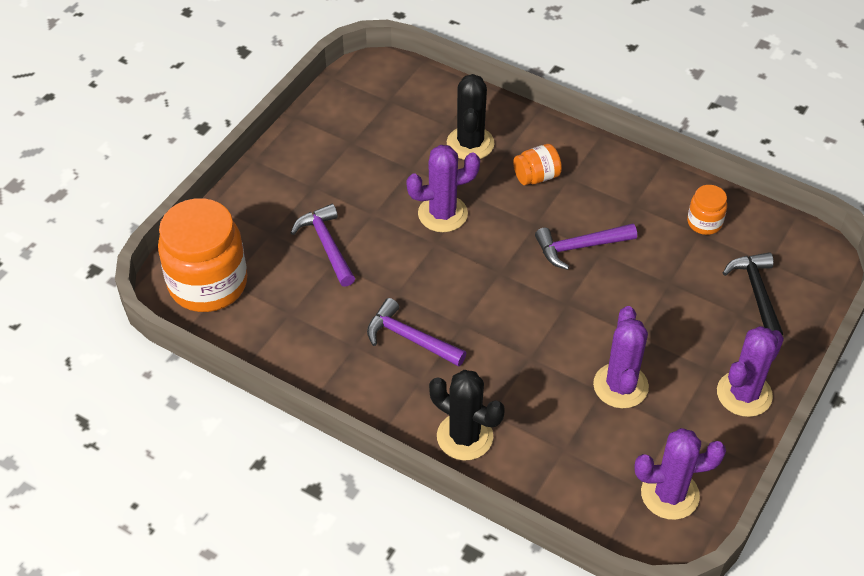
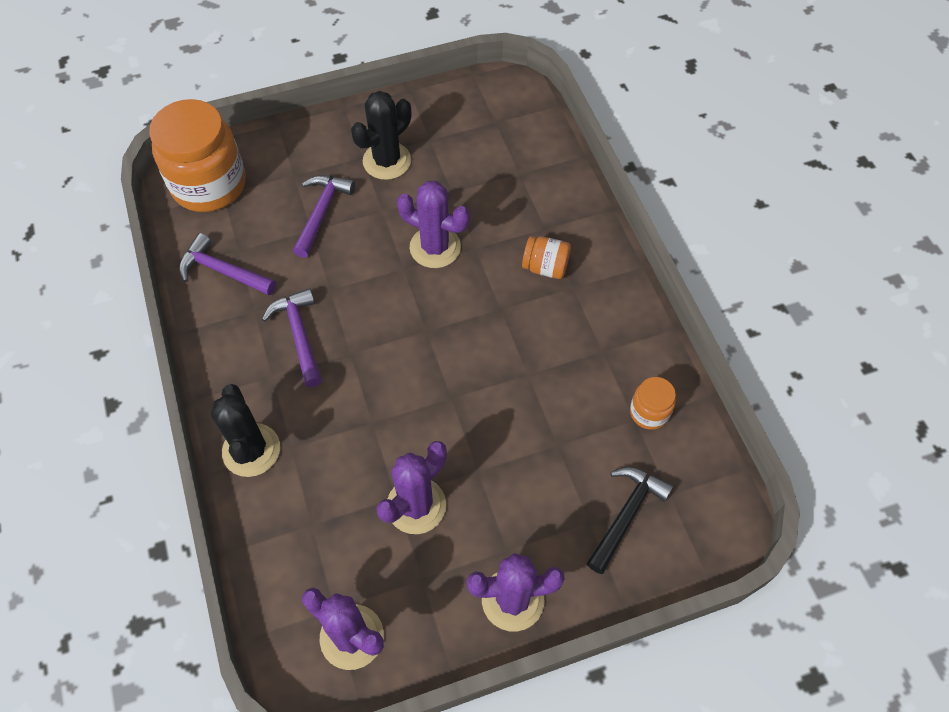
camera: 40 degrees right, 10 degrees up
(470, 144) = (521, 201): black cactus -> black cactus (387, 161)
(580, 247) = (515, 356): purple hammer -> purple hammer (223, 271)

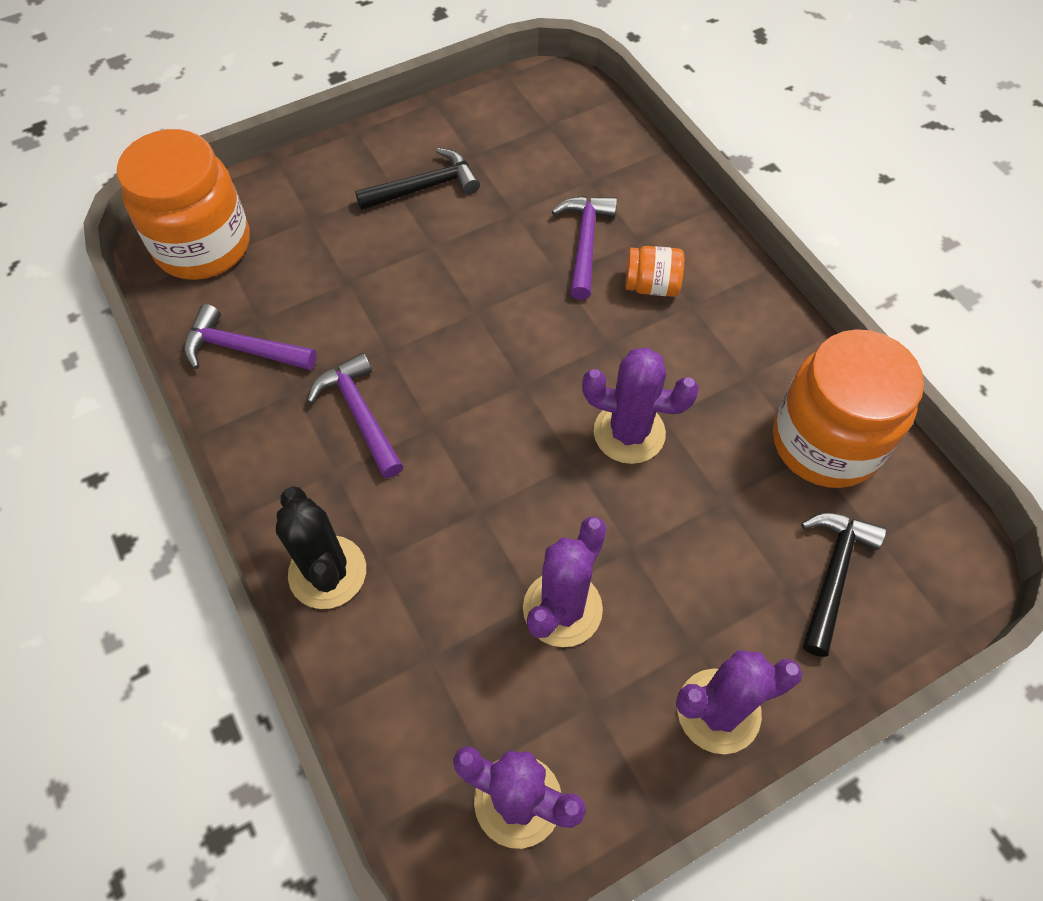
camera: 10 degrees left, 0 degrees up
(321, 213) = (356, 259): purple hammer -> purple hammer (585, 243)
(387, 161) = (424, 187): black cactus -> black hammer
(435, 247) = (509, 281): purple cactus -> purple cactus (629, 433)
(649, 412) = (825, 442): orange jar -> orange jar, size x2.17

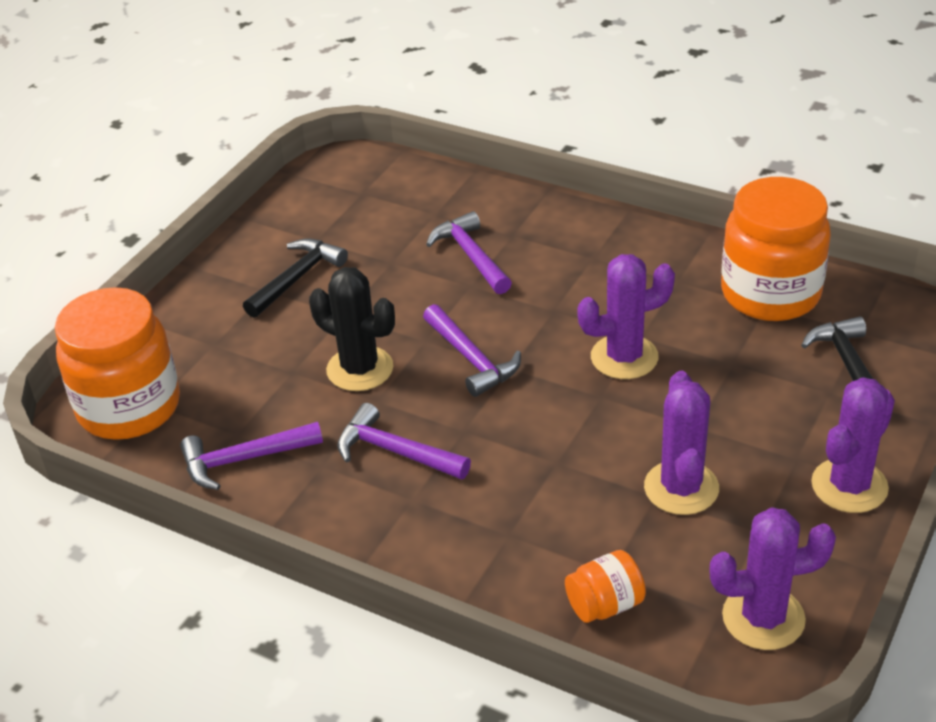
camera: 30 degrees left, 20 degrees down
(327, 572) = (473, 565): black cactus -> black cactus (360, 369)
(497, 355) = (471, 359): none -> purple hammer
(651, 286) = (551, 259): orange jar -> orange jar (605, 605)

